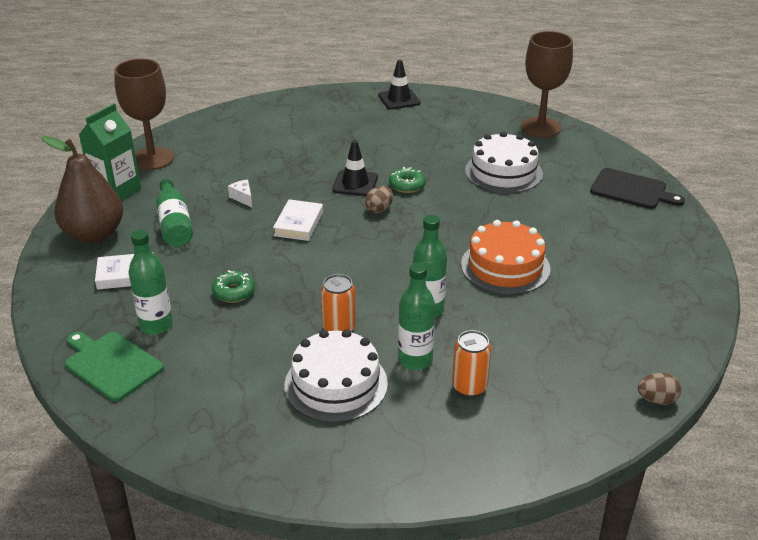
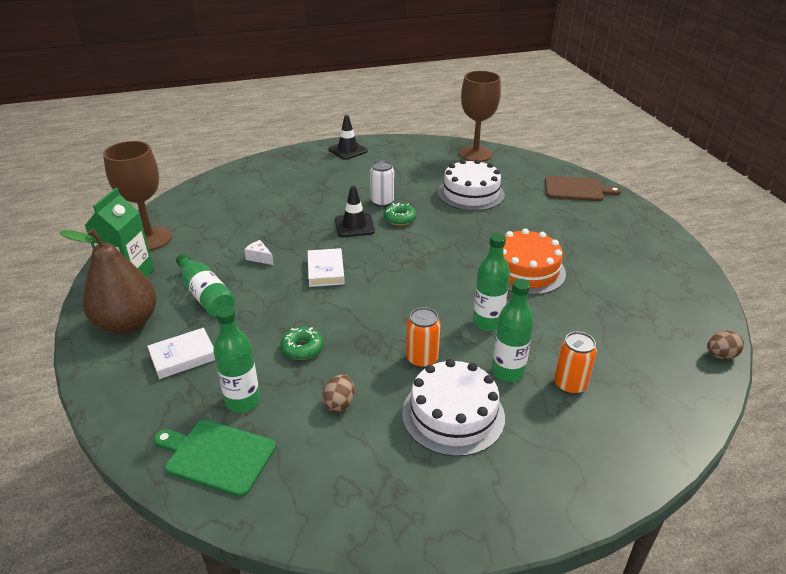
camera: 20 degrees left, 0 degrees up
(379, 209) = (389, 244): brown egg -> brown egg (339, 403)
(400, 164) = (382, 202): none -> white can
(631, 190) = (576, 189): black cutting board -> brown cutting board

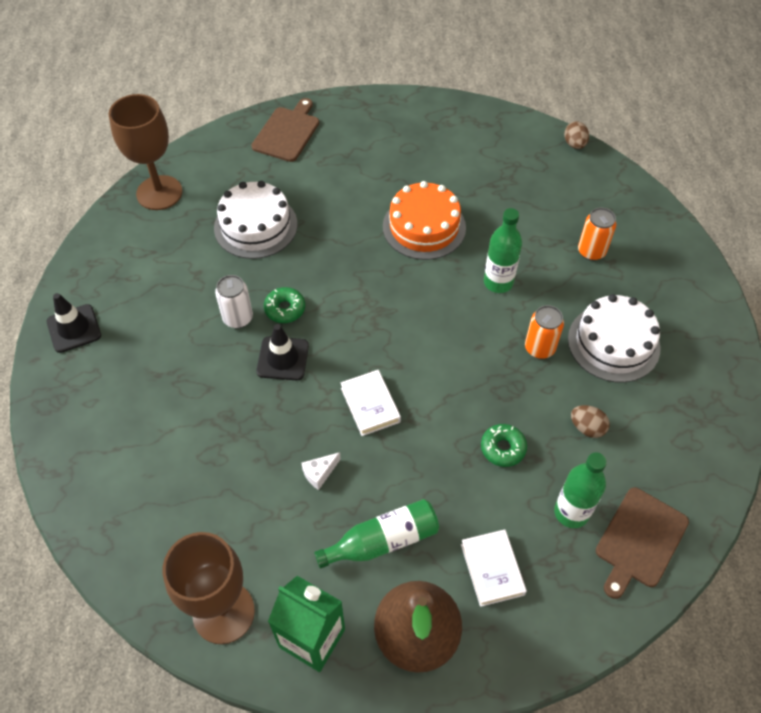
camera: 75 degrees left, 20 degrees up
(217, 456) = (639, 540): green cutting board -> brown cutting board
(326, 271) = (370, 405): white book -> white book turned 60 degrees clockwise
(507, 372) = (568, 288): green bottle -> none

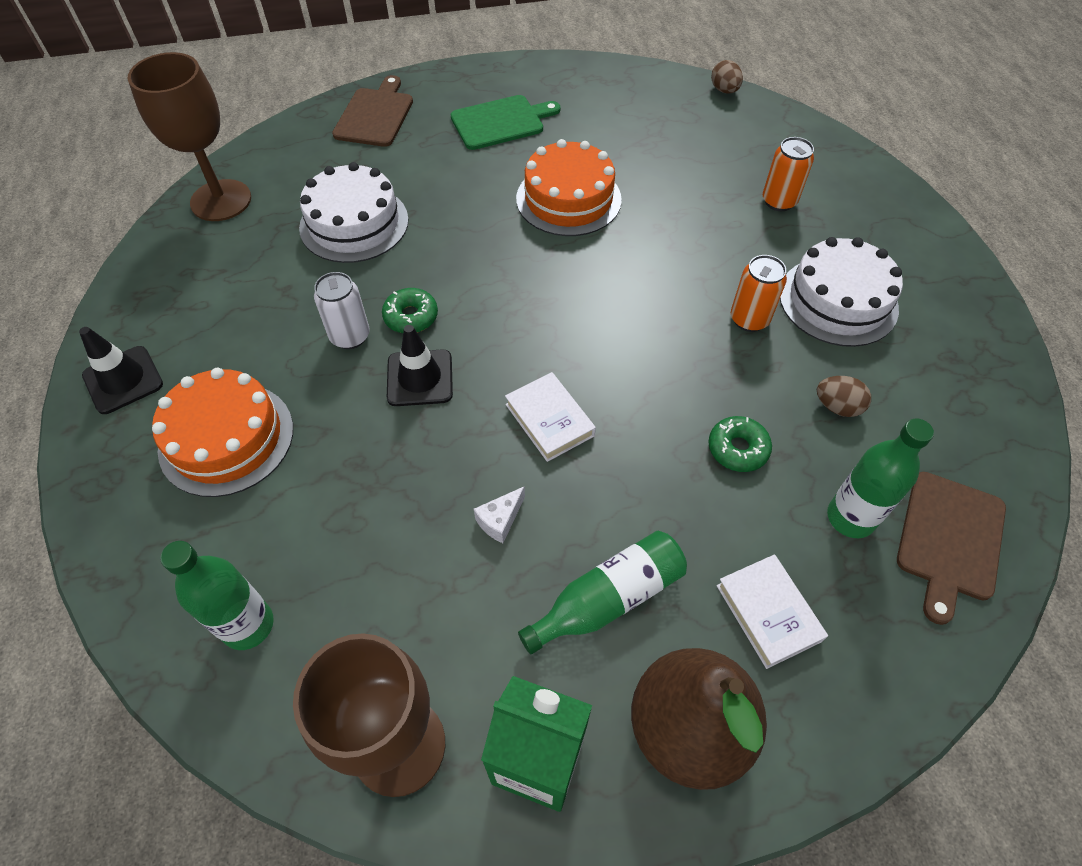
camera: 10 degrees left, 0 degrees up
(140, 383) = (226, 438): none -> orange cake
(385, 151) = (501, 122): none -> green cutting board
(498, 282) = (676, 250): green bottle -> green bottle (248, 625)

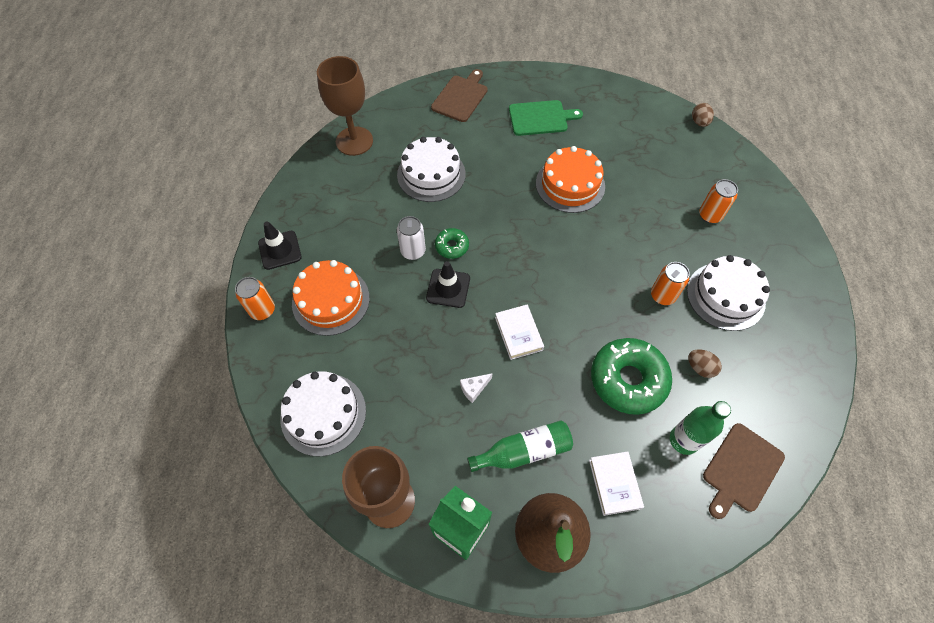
camera: 15 degrees right, 5 degrees up
(107, 480) = (262, 310): none -> orange can
(248, 625) = (323, 414): green bottle -> white cake
(737, 449) = (628, 380): green donut -> green donut, size x2.03

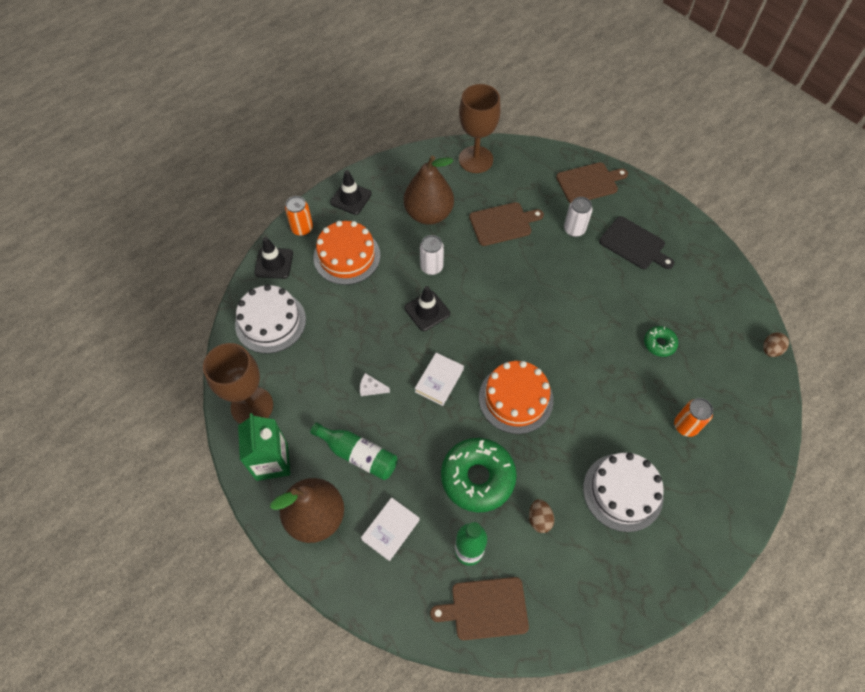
camera: 45 degrees right, 0 degrees up
(268, 361) = (274, 263): none -> black traffic cone
(363, 211) = (428, 214): none -> brown pear
(431, 174) = (503, 224): white cake -> brown cutting board
(452, 246) = (461, 285): green donut -> green donut (659, 343)
(488, 139) = (574, 229): none -> white can
(540, 118) = (634, 244): green cutting board -> black cutting board
(570, 184) = (598, 311): orange cake -> orange cake (515, 398)
(662, 296) = (572, 447): orange can -> none

